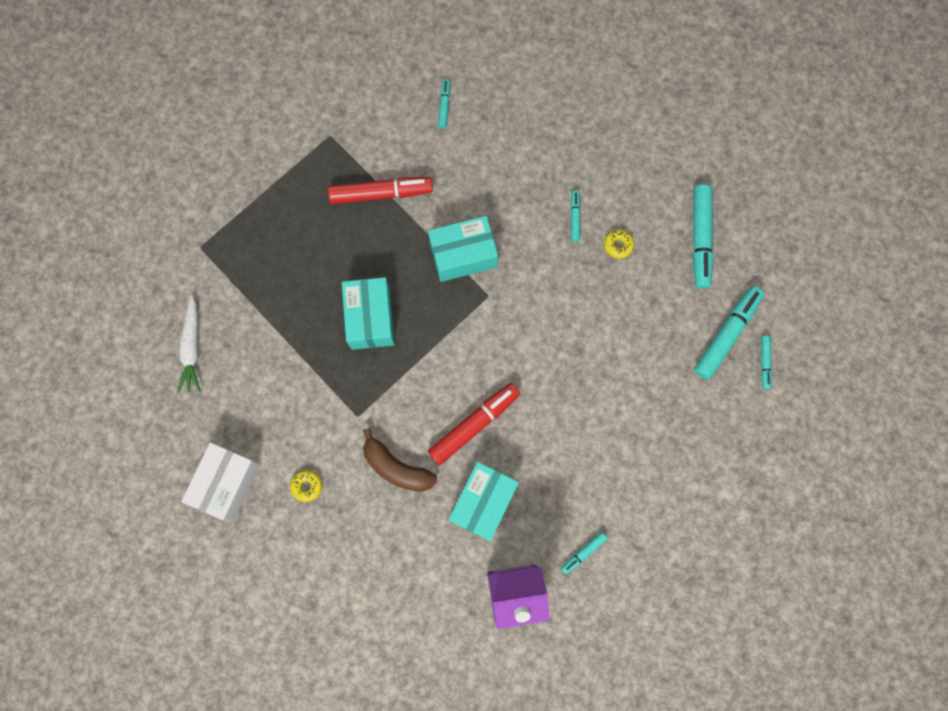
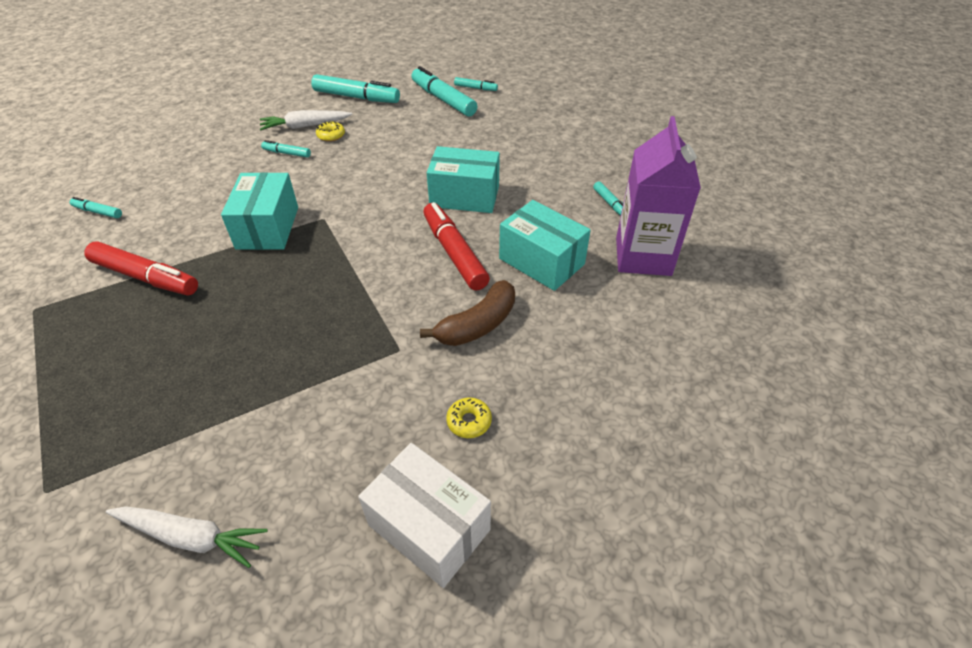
camera: 75 degrees left, 30 degrees down
(370, 318) = (286, 314): turquoise box -> turquoise box (464, 196)
(381, 193) = (146, 277): red marker -> red marker turned 105 degrees clockwise
(627, 212) = (305, 126): none -> white carrot

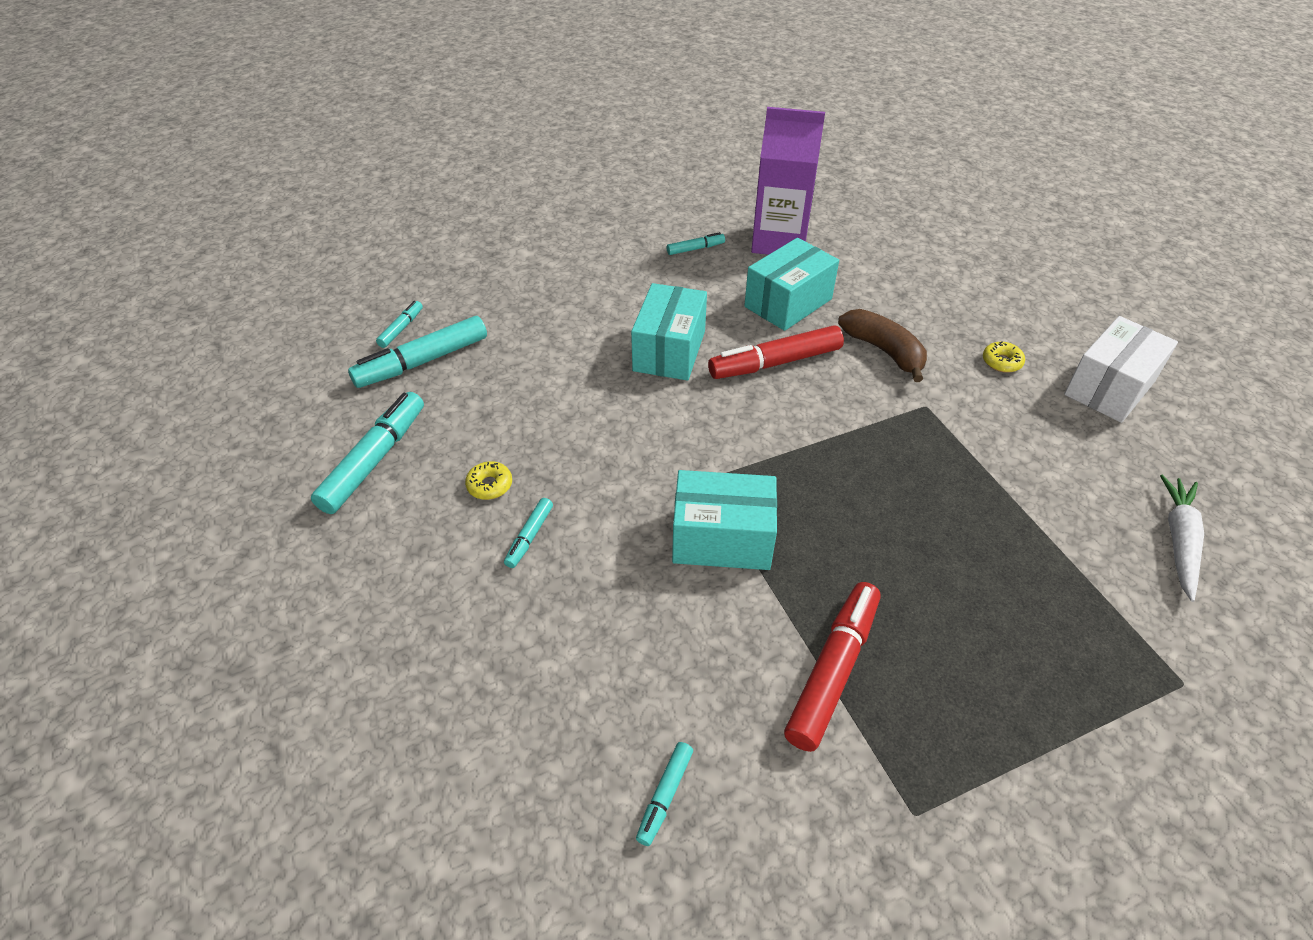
camera: 85 degrees left, 0 degrees up
(305, 126) = (449, 521): white carrot -> none

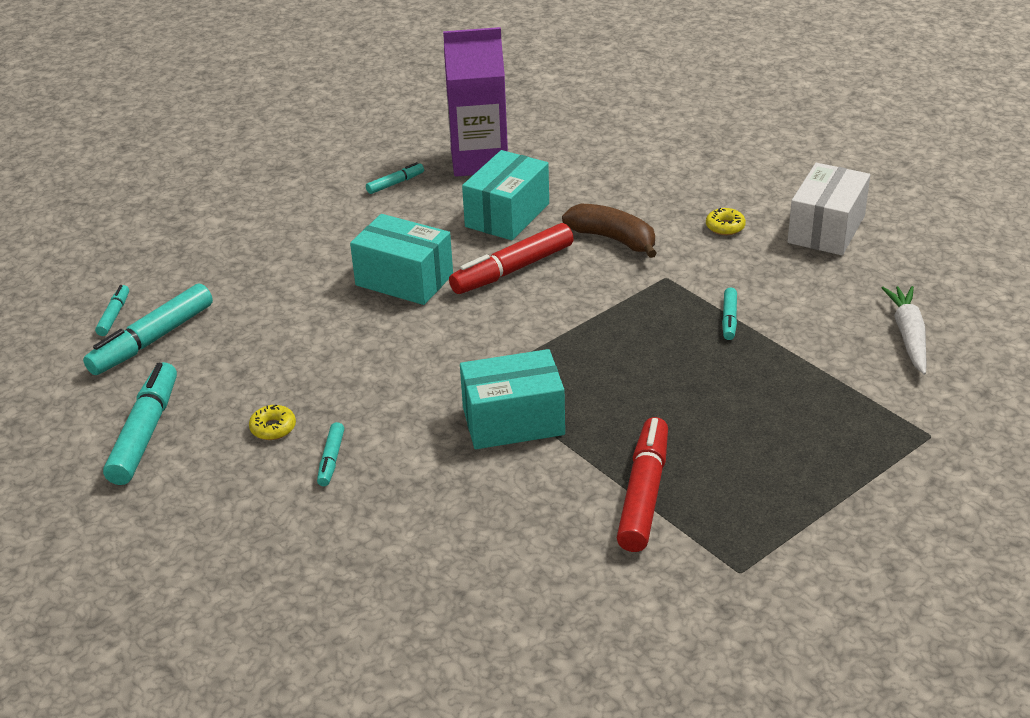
camera: 15 degrees left, 10 degrees down
(665, 796) = (531, 611): turquoise marker -> turquoise marker (729, 319)
(669, 351) = (404, 280): turquoise box -> turquoise box turned 60 degrees counterclockwise

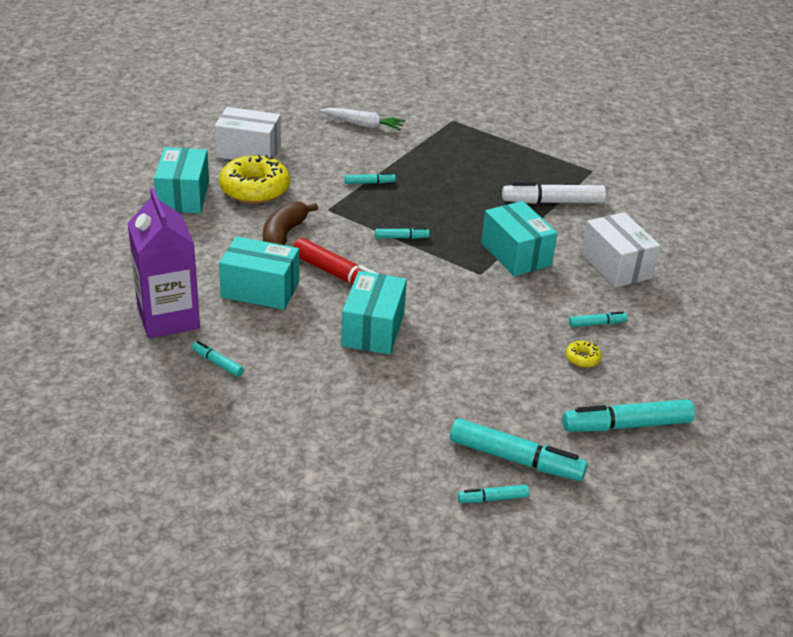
camera: 110 degrees left, 0 degrees up
(451, 517) = (616, 266): none -> white box
(583, 327) = (401, 237): none -> turquoise marker
(643, 493) = (552, 202): red marker -> white marker
(716, 178) = (183, 196): none -> turquoise box
(725, 227) = (255, 189): yellow donut -> yellow donut, size x2.35
(908, 335) = (363, 125): white carrot -> white carrot turned 150 degrees counterclockwise

